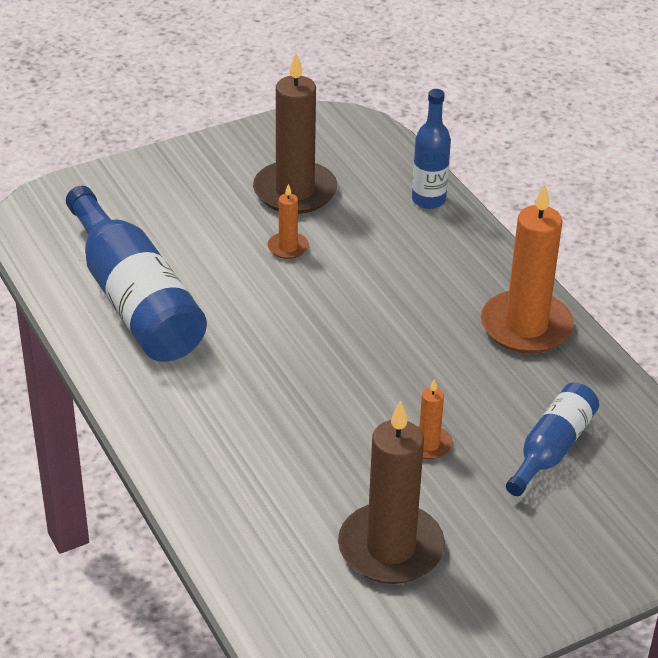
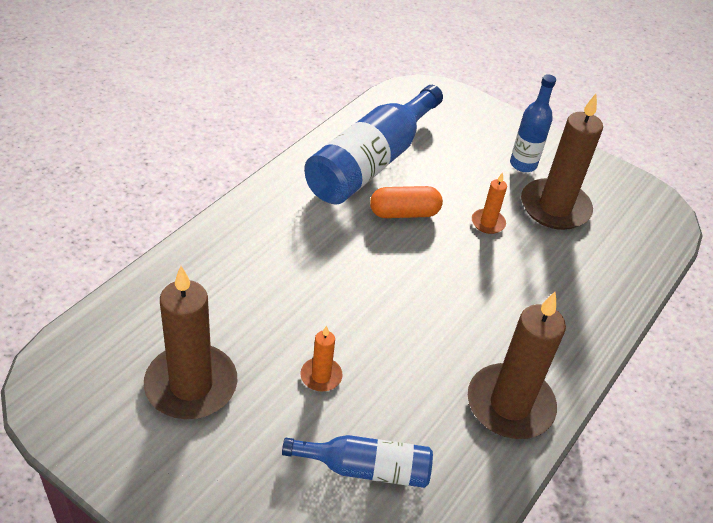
camera: 60 degrees right, 5 degrees up
(235, 303) = (404, 213): none -> orange capsule
(428, 200) = (616, 290): blue bottle -> blue bottle (523, 164)
(526, 326) = (510, 405): orange candle -> brown candle

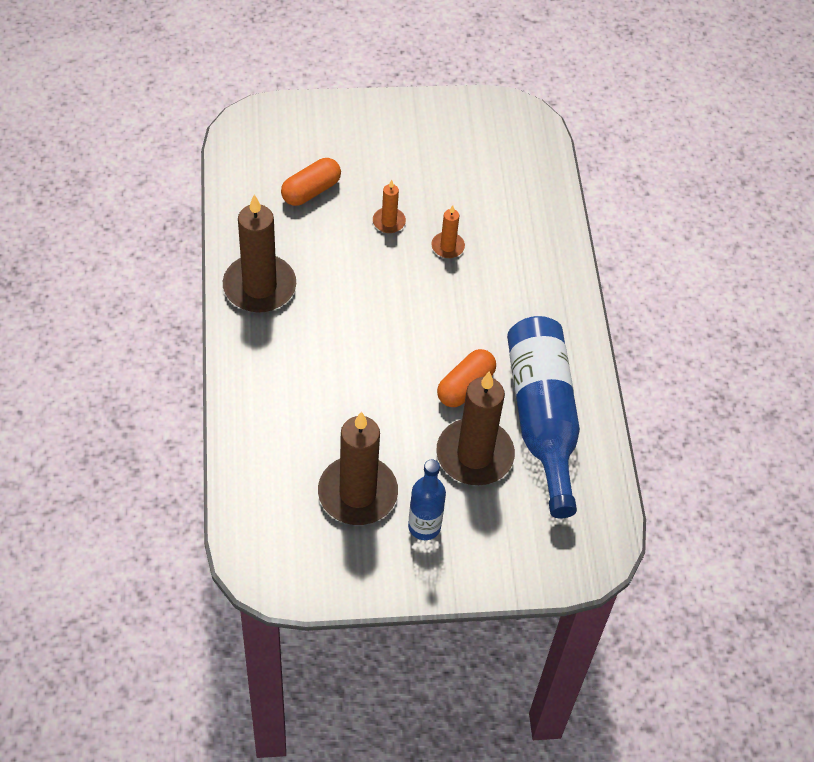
camera: 140 degrees right, 10 degrees up
(191, 385) = (452, 165): brown candle -> brown candle (474, 455)
(365, 468) = (311, 191): blue bottle -> orange capsule
(488, 223) = (396, 429): orange candle -> orange candle (447, 246)

